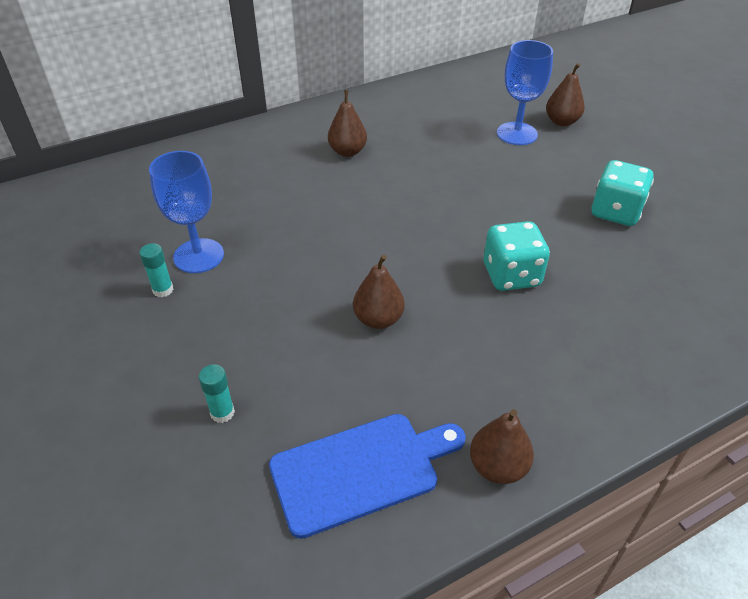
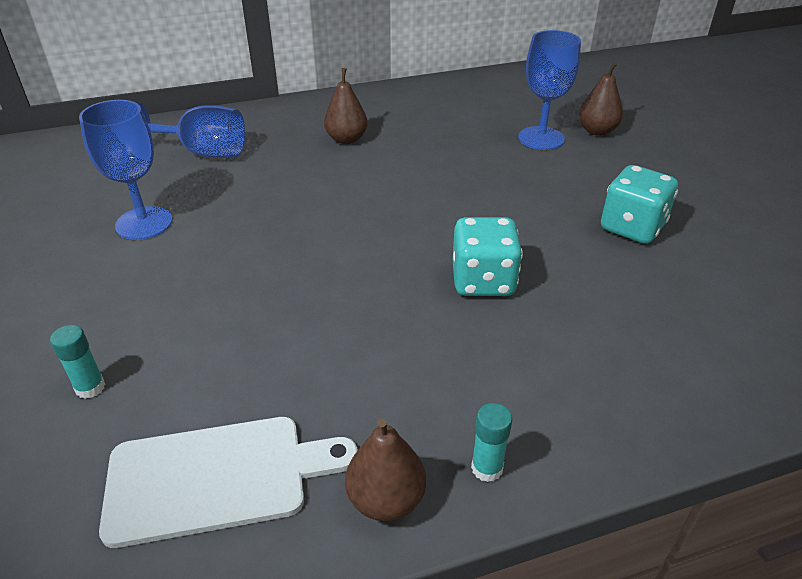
camera: 10 degrees right, 5 degrees down
(163, 290) = (90, 252): turquoise glue stick -> turquoise glue stick (487, 468)
(221, 179) = (203, 153): none -> blue goblet
(360, 471) = (216, 477): blue cutting board -> white cutting board
(378, 319) = (309, 310): brown pear -> none

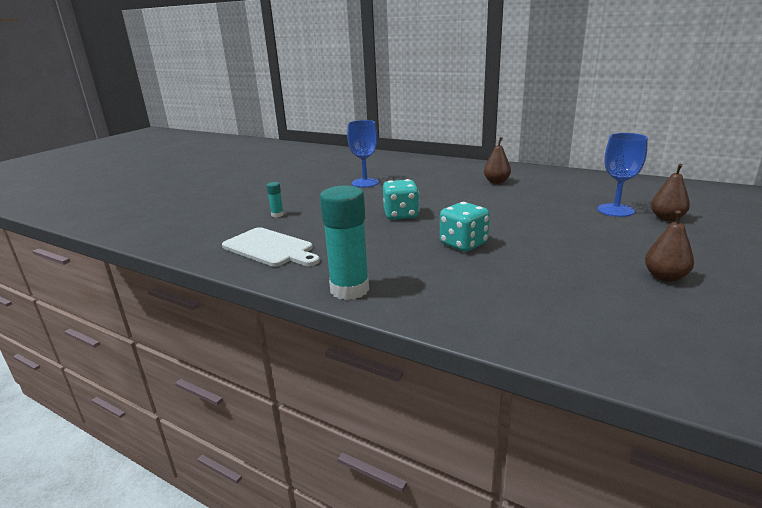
camera: 50 degrees right, 15 degrees down
(203, 153) = (424, 170): blue goblet -> none
(386, 499) = (303, 278): brown pear -> brown pear (665, 277)
(487, 468) = (349, 289): turquoise glue stick -> turquoise glue stick, size x2.24
(632, 227) = (595, 259): turquoise dice -> turquoise dice (401, 215)

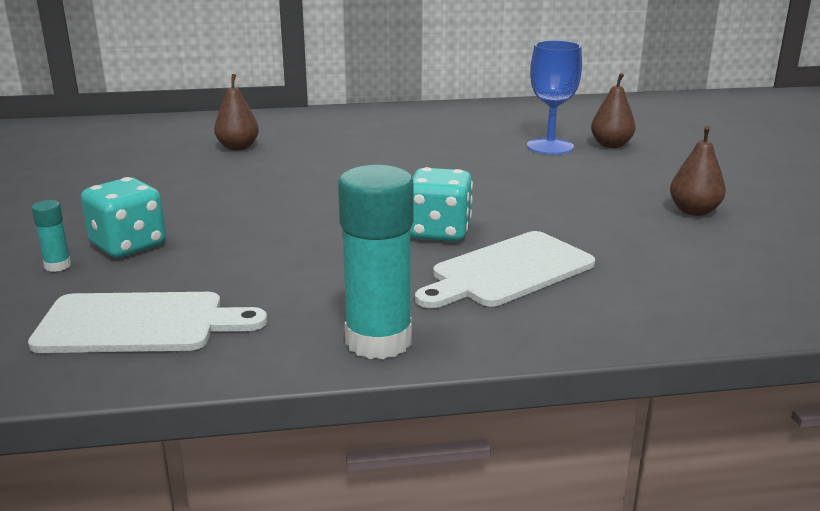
camera: 40 degrees left, 0 degrees up
(365, 183) = (147, 176): blue goblet -> none
(401, 215) = (289, 214): turquoise dice -> turquoise dice (128, 245)
(470, 276) = (508, 271): none -> white cutting board
(496, 182) = (357, 137): brown pear -> brown pear (238, 147)

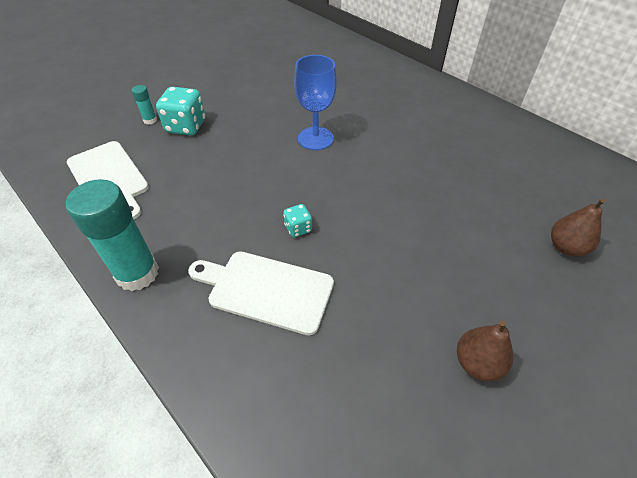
camera: 55 degrees right, 25 degrees up
(238, 147) = (342, 86): brown pear -> none
(439, 232) = (298, 228): turquoise dice -> turquoise dice, size x0.53
(550, 147) = (514, 213): blue goblet -> blue goblet (315, 138)

